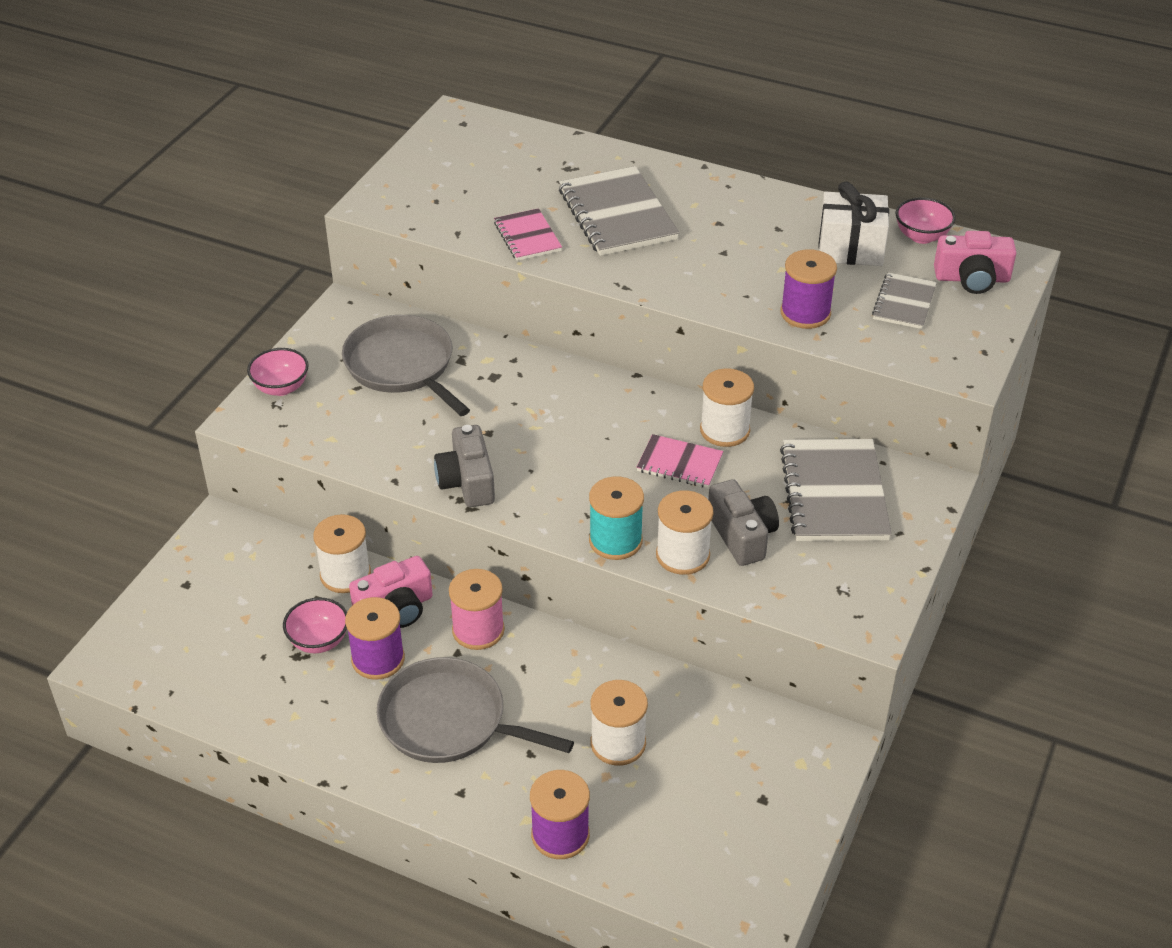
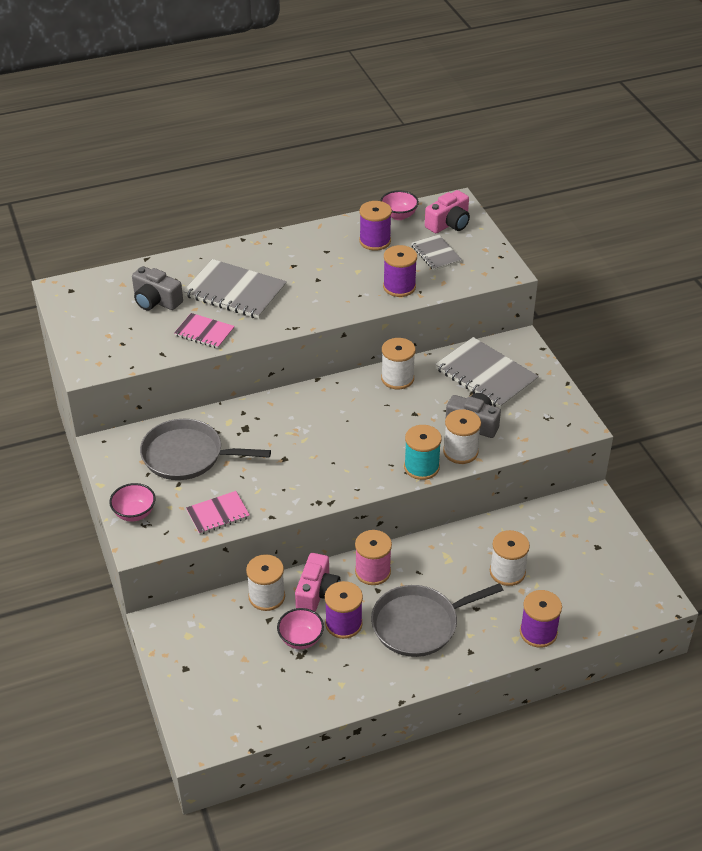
camera: 45 degrees left, 0 degrees up
(467, 481) = (309, 490): grey camera -> grey camera (156, 301)
(679, 463) = (399, 409): pink notebook -> pink notebook (218, 514)
(850, 248) = (375, 241): white gift -> purple spool

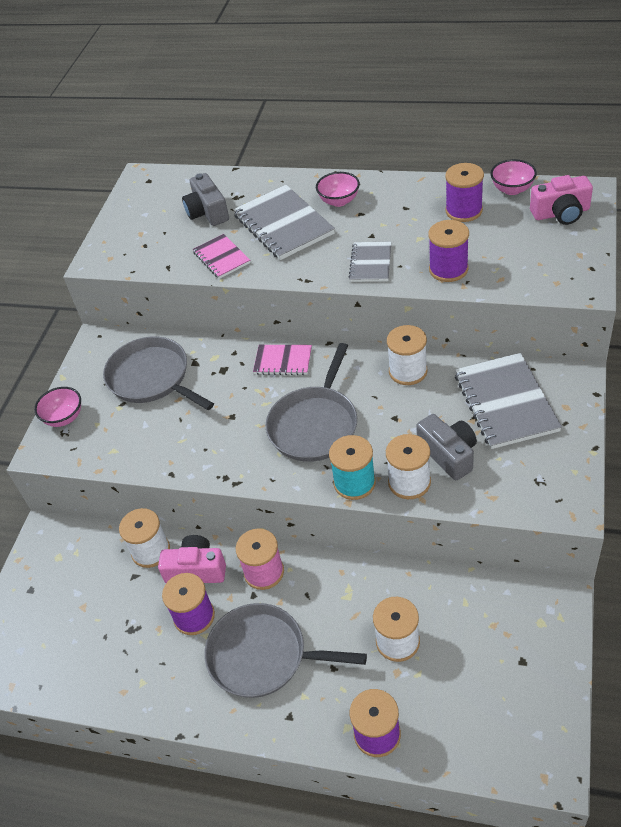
camera: 40 degrees right, 5 degrees up
(218, 514) = (128, 450): pink notebook -> pink notebook (283, 361)
(301, 639) = (144, 612): pink bowl -> pink bowl (339, 201)
(317, 593) = (196, 569): pink camera -> pink camera turned 135 degrees counterclockwise
(357, 440) = (314, 425): none -> grey pan
(436, 254) = (518, 244): grey notebook -> grey notebook (371, 263)

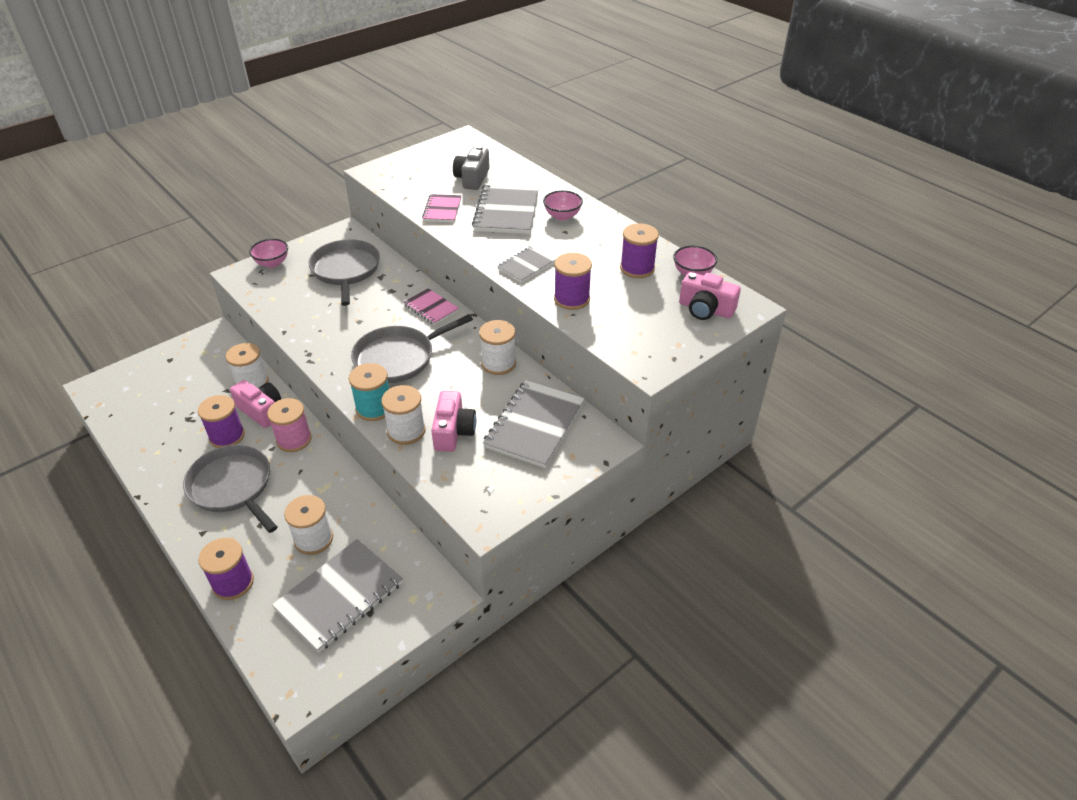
camera: 30 degrees right, 5 degrees down
(448, 454) = (453, 431): grey camera -> pink camera
(481, 669) = (339, 596): none -> grey notebook

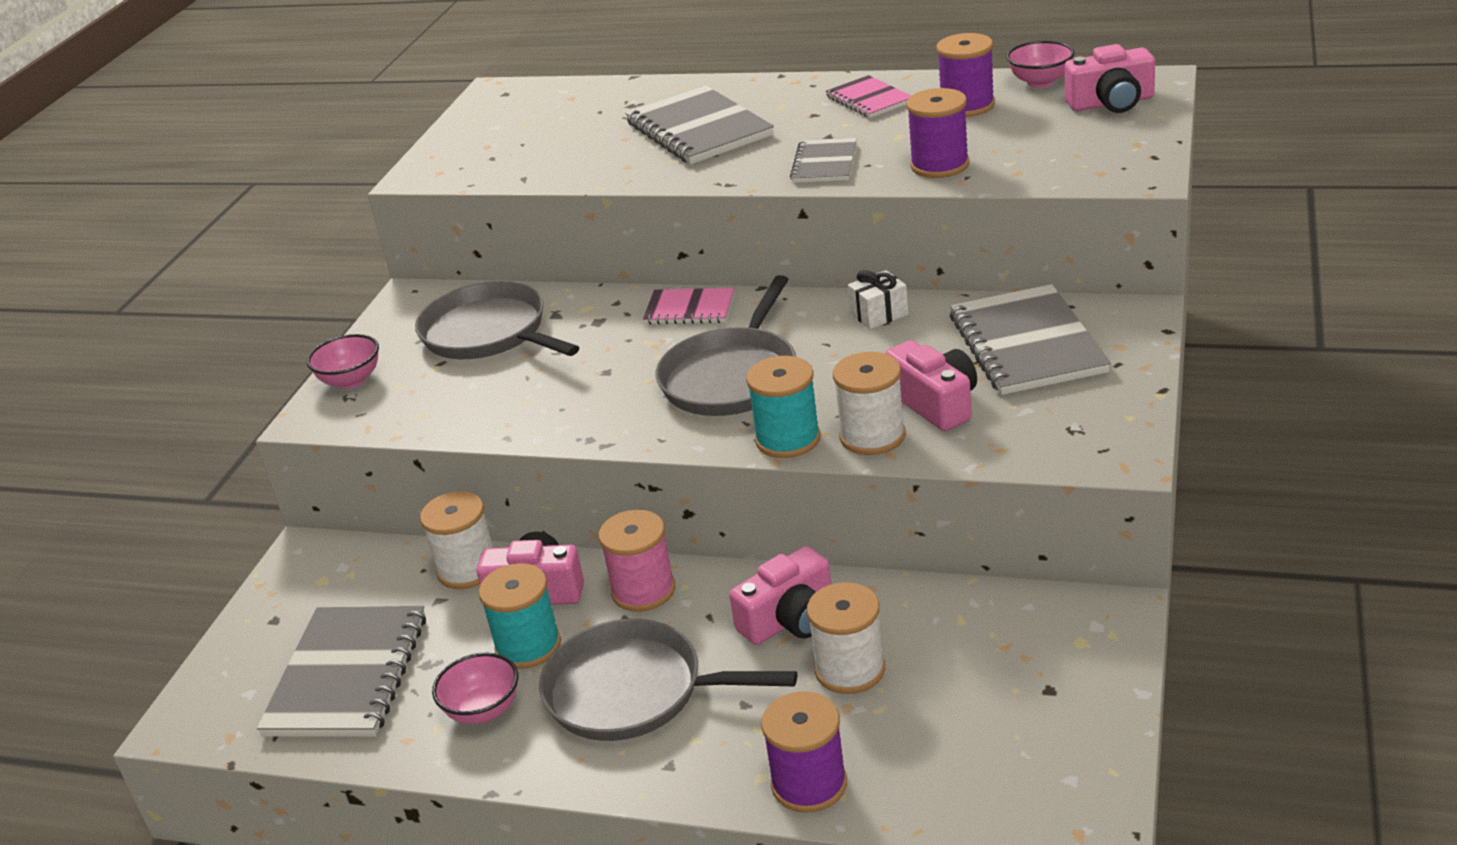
camera: 30 degrees left, 10 degrees down
(227, 436) = (528, 646): purple spool -> turquoise spool
(324, 496) = (790, 619): none -> pink camera
(339, 596) = (982, 700): grey notebook -> grey notebook (347, 675)
(442, 210) = (604, 166): pink notebook -> pink notebook (869, 99)
(472, 178) = (588, 121): grey camera -> none
(498, 363) = (879, 314): white spool -> white gift
(562, 216) = (783, 103): pink bowl -> pink bowl (483, 710)

